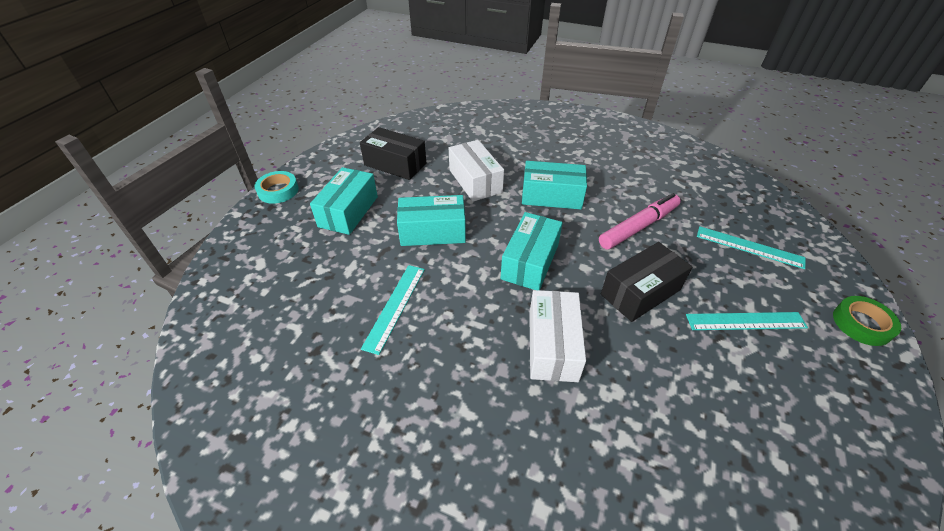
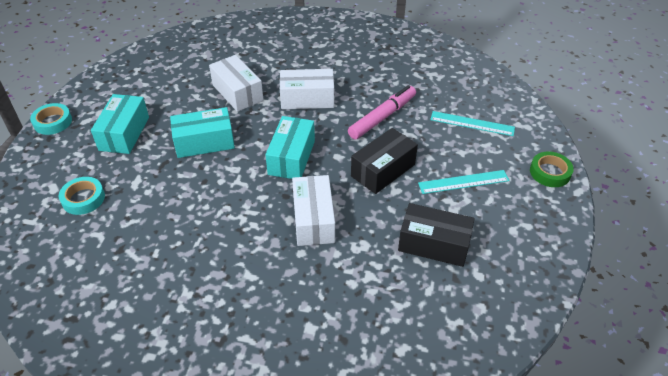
camera: 10 degrees left, 0 degrees up
(289, 280) = (83, 199): none -> turquoise tape
(395, 164) = (160, 85): black box -> black box (434, 244)
(395, 306) = (180, 207): turquoise ruler -> none
(551, 196) = (307, 99): turquoise box -> white box

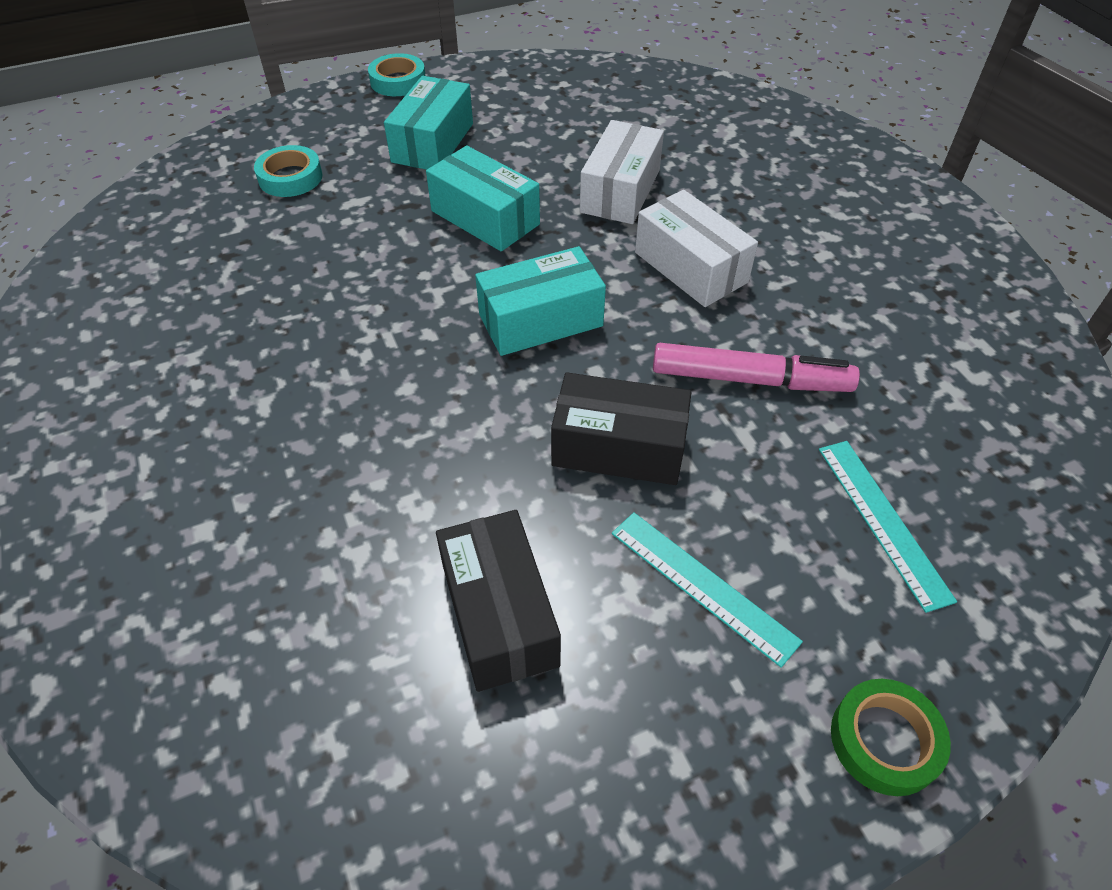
camera: 55 degrees right, 5 degrees up
(124, 133) = (432, 143): turquoise box -> turquoise box turned 45 degrees counterclockwise
(313, 220) = (428, 416): white box -> none

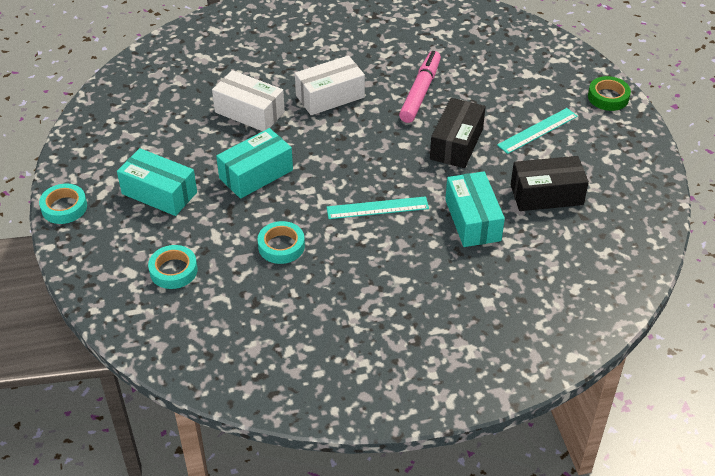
camera: 80 degrees left, 5 degrees down
(337, 263) = (281, 246): none -> turquoise tape
(540, 320) = (358, 160): turquoise box -> turquoise box (472, 220)
(883, 521) = (510, 72): turquoise ruler -> turquoise ruler (377, 208)

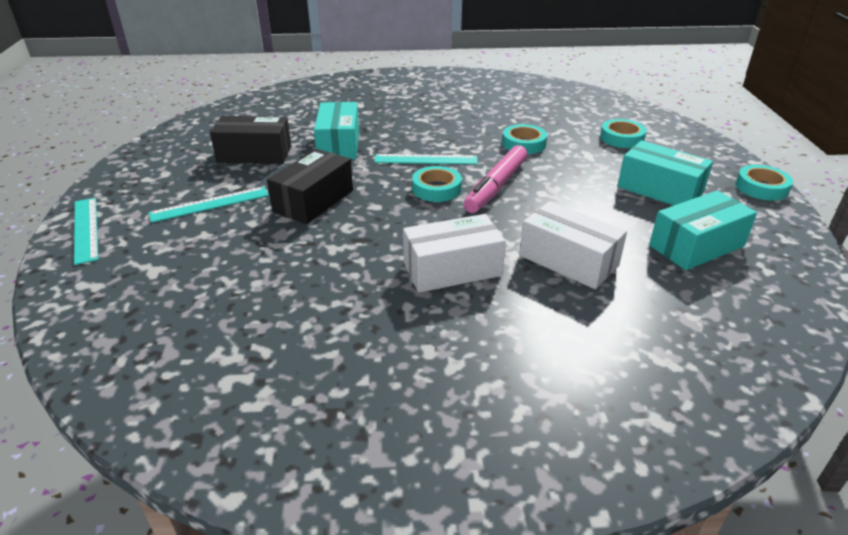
camera: 170 degrees left, 10 degrees down
(256, 174) = (552, 195): turquoise box -> turquoise box (696, 246)
(358, 170) = (436, 189): none -> turquoise tape
(420, 92) = (323, 261): pink marker -> pink marker (496, 186)
(608, 97) = (86, 229): green tape -> turquoise ruler

